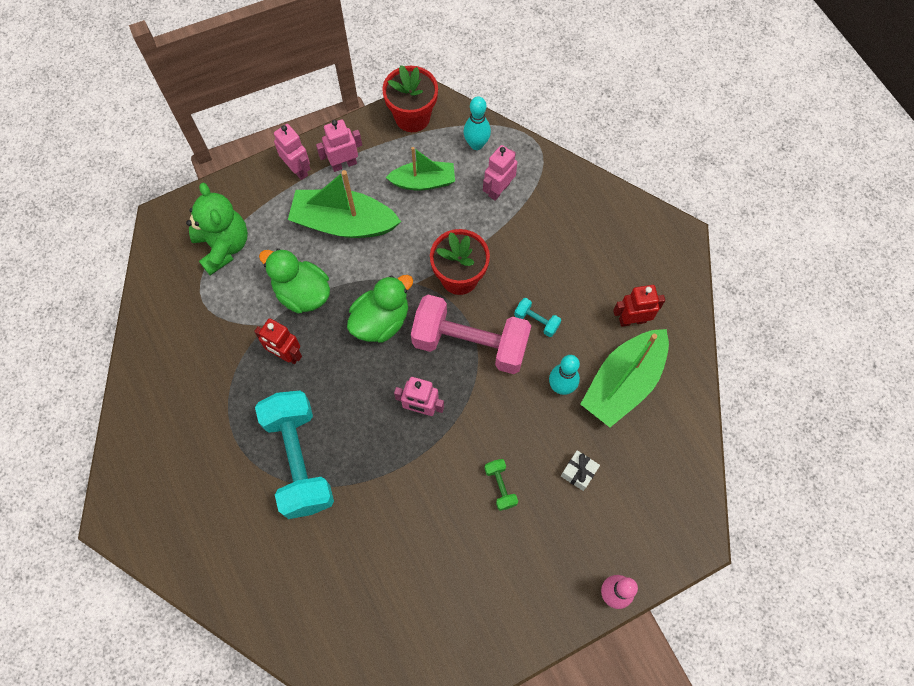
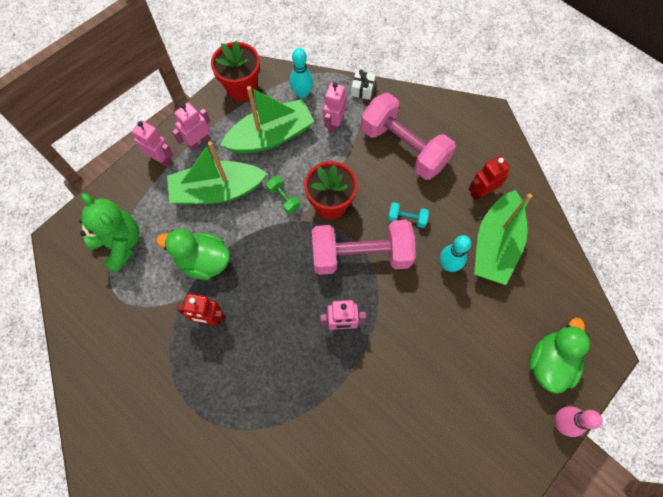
camera: 20 degrees left, 0 degrees up
(299, 460) = (255, 407): turquoise dumbbell -> none
(381, 321) = (280, 262): green duck -> green duck (549, 363)
(423, 182) = (271, 136): green boat -> green boat, size x1.58
(500, 486) = (433, 366): green dumbbell -> green dumbbell (283, 198)
(565, 241) = (403, 147): none -> pink dumbbell
(578, 472) = (491, 331): white gift -> white gift (362, 89)

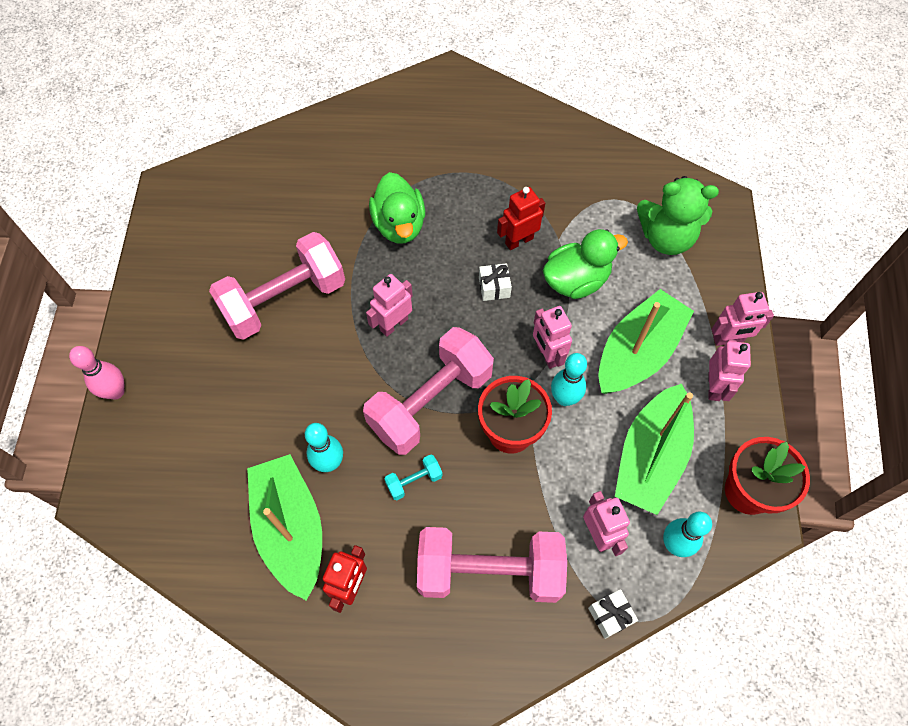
camera: 140 degrees right, 5 degrees down
(257, 298) = (494, 287): none -> white gift
(268, 229) = (547, 355): none -> pink robot
(283, 198) = (564, 398): green dumbbell -> turquoise bowling pin
(401, 403) = (284, 300): none -> pink dumbbell
(549, 363) = (156, 440): green duck -> green duck (399, 225)

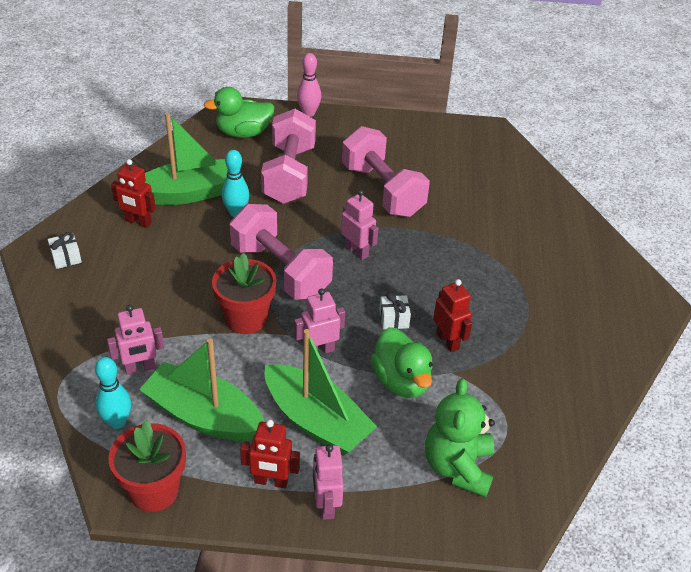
camera: 90 degrees right, 20 degrees down
(399, 225) = (461, 259): green duck -> green duck (243, 133)
(414, 481) = (212, 258): turquoise dumbbell -> none
(489, 571) = (128, 296): pink dumbbell -> pink dumbbell (289, 175)
(564, 398) = (273, 359): turquoise bowling pin -> none
(610, 615) = (70, 368): white gift -> white gift (66, 257)
(714, 387) = (271, 481): pink robot -> red robot

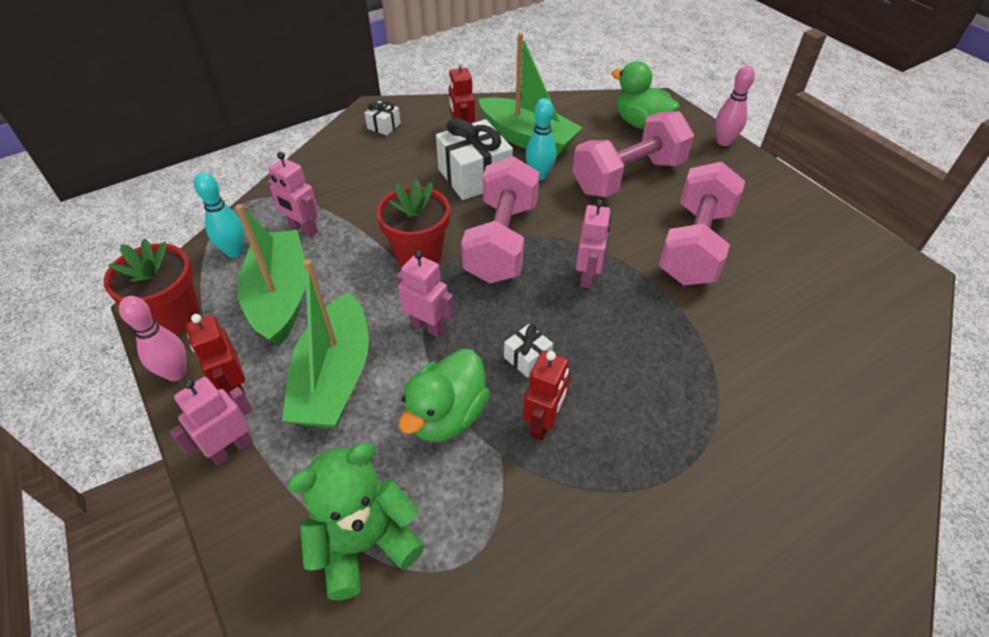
camera: 55 degrees right, 5 degrees up
(196, 244) = (474, 176): none -> white gift
(220, 511) = (176, 373): none -> pink bowling pin

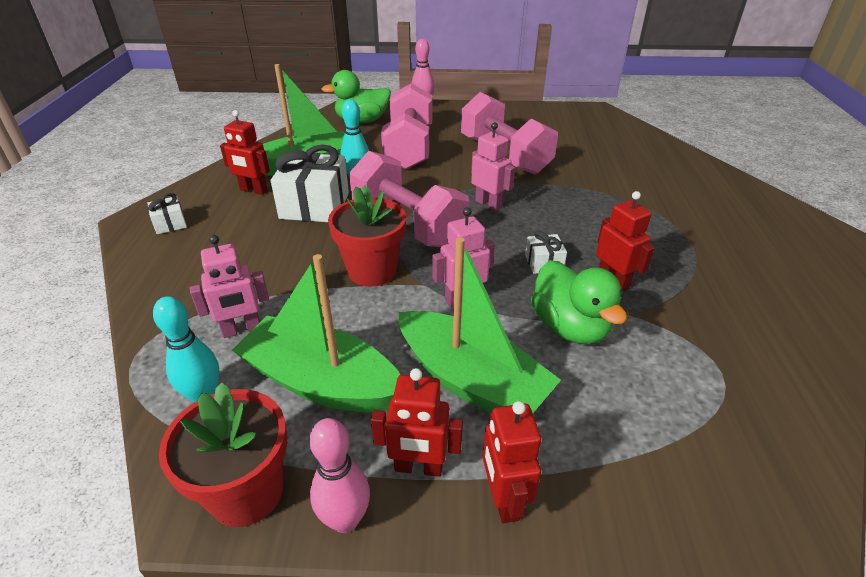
camera: 55 degrees left, 10 degrees down
(232, 449) = (503, 499): pink robot -> red robot
(365, 543) = (677, 431): green teddy bear -> none

